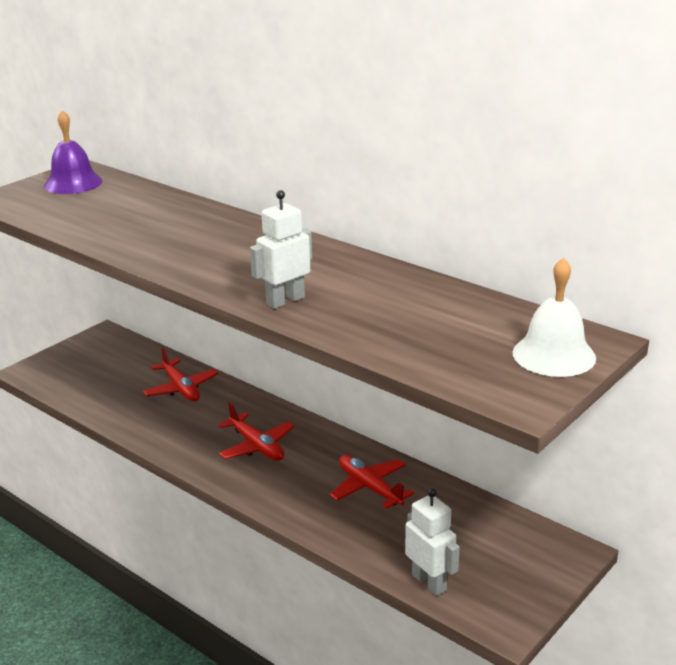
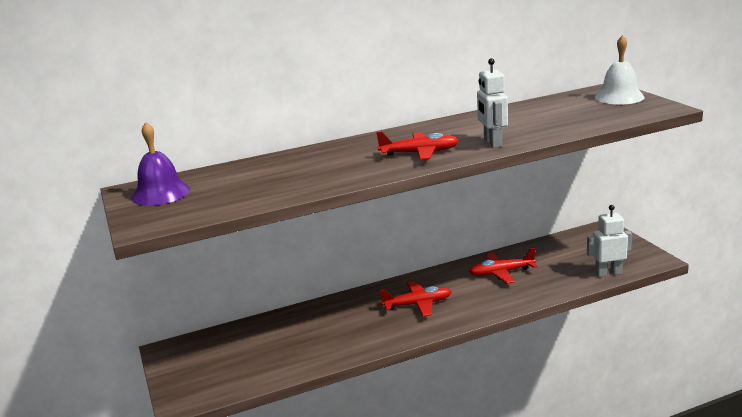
camera: 60 degrees left, 5 degrees down
(181, 388) = (304, 324): red plane -> red plane (419, 153)

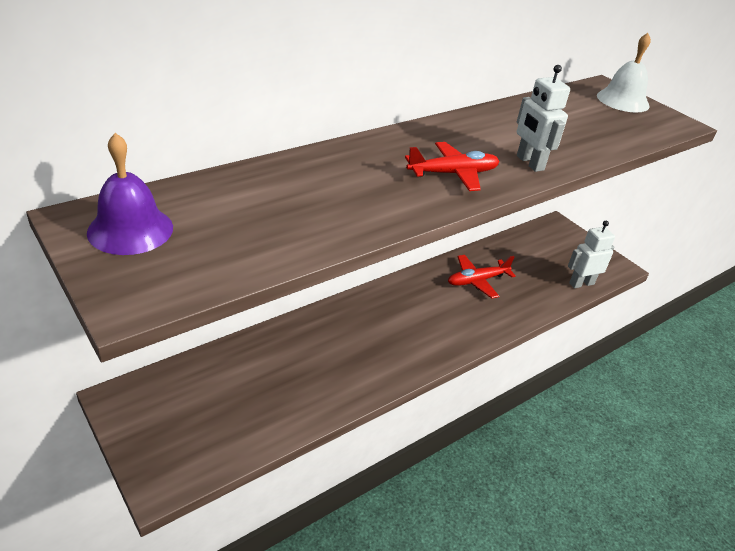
camera: 20 degrees left, 15 degrees up
(417, 304) = (403, 324): red plane -> none

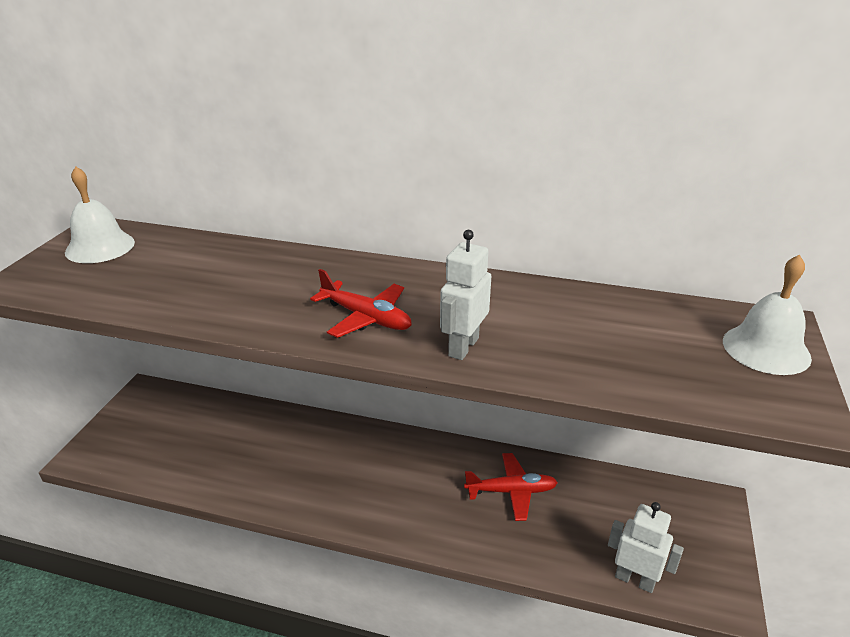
camera: 55 degrees right, 5 degrees down
(130, 229) = (100, 247): purple bell -> white bell
(477, 281) = (511, 491): red plane -> red plane turned 150 degrees clockwise

